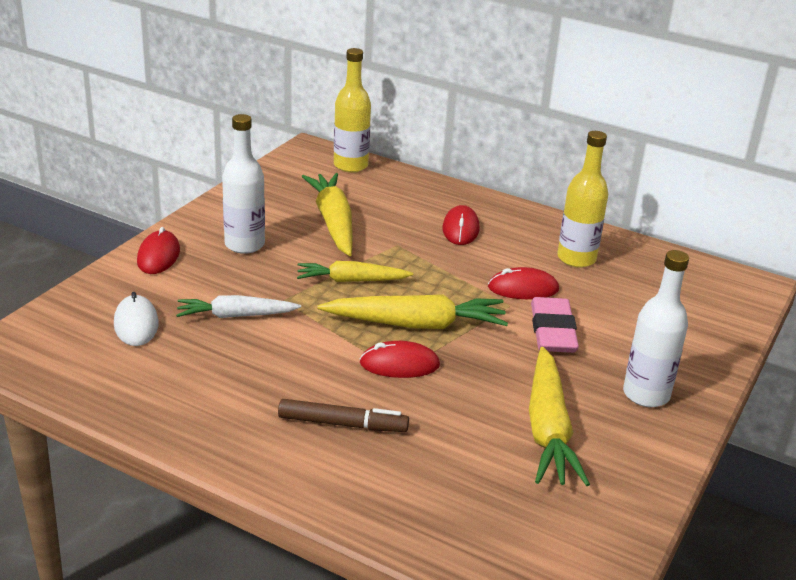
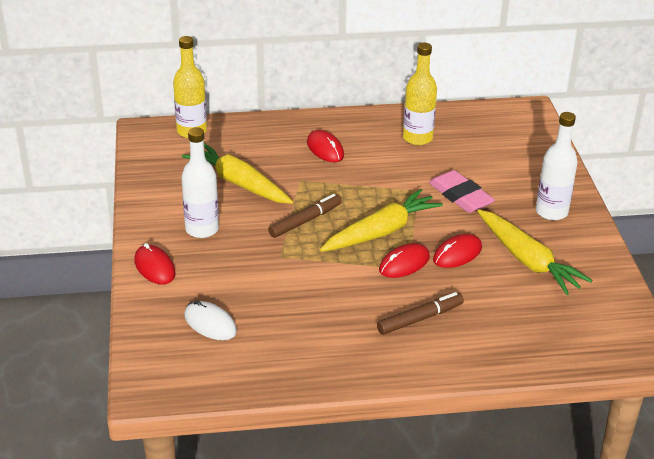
camera: 35 degrees left, 5 degrees up
(236, 316) = (266, 283): white carrot -> none
(351, 280) = (305, 221): yellow carrot -> brown marker
(523, 288) = (412, 175): red mouse -> red mouse (457, 254)

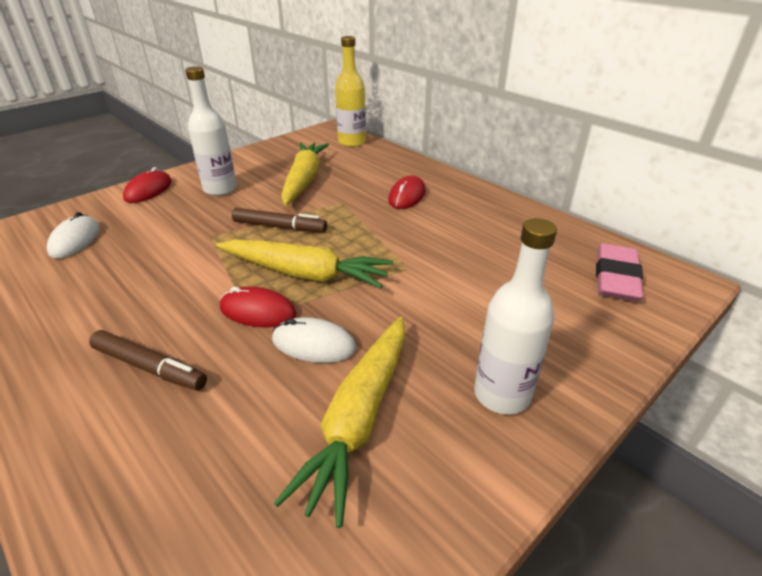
camera: 55 degrees right, 0 degrees up
(417, 138) = (500, 233): yellow bottle -> none
(457, 254) = (313, 344): red mouse -> white mouse
(461, 196) = (435, 300): pink eraser -> pink eraser (616, 277)

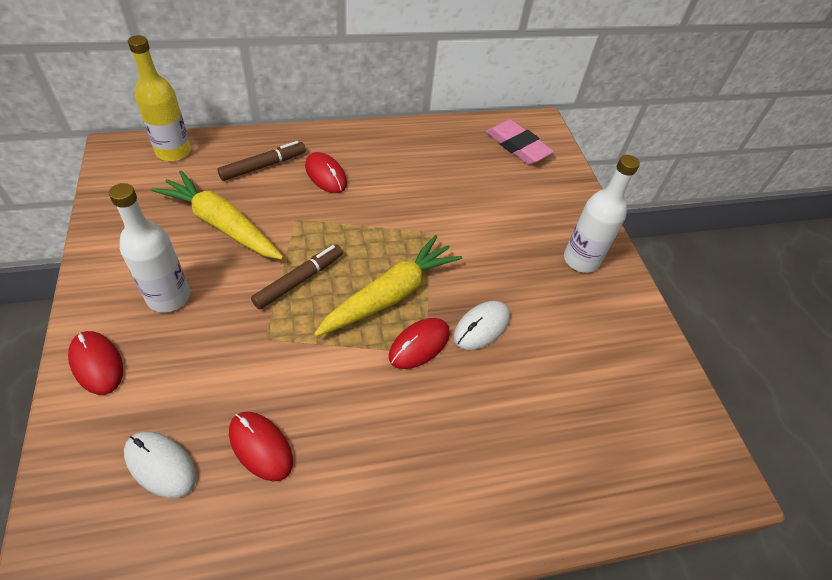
camera: 65 degrees left, 15 degrees up
(104, 271) = (260, 446): none -> red mouse
(149, 367) = (442, 439): brown marker -> brown marker (263, 166)
(359, 418) = (563, 334): yellow carrot -> none

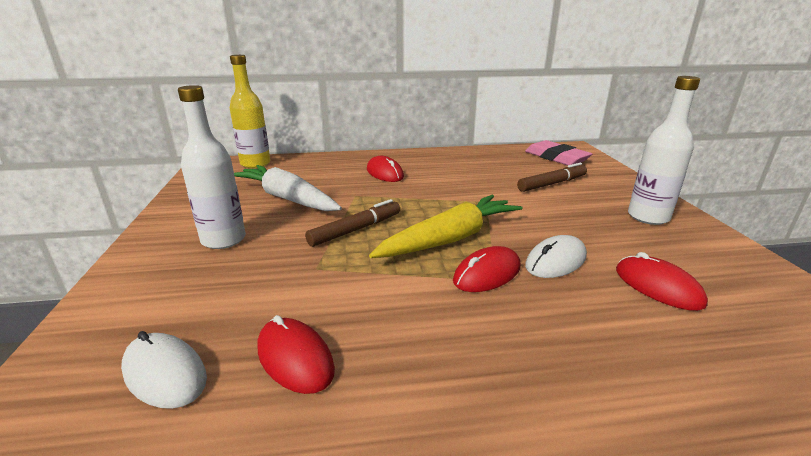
camera: 10 degrees right, 25 degrees down
(97, 364) = (131, 284): red mouse -> red mouse (657, 286)
(222, 224) = (287, 198): yellow carrot -> white carrot
(263, 166) = (330, 169): brown marker -> brown marker (552, 184)

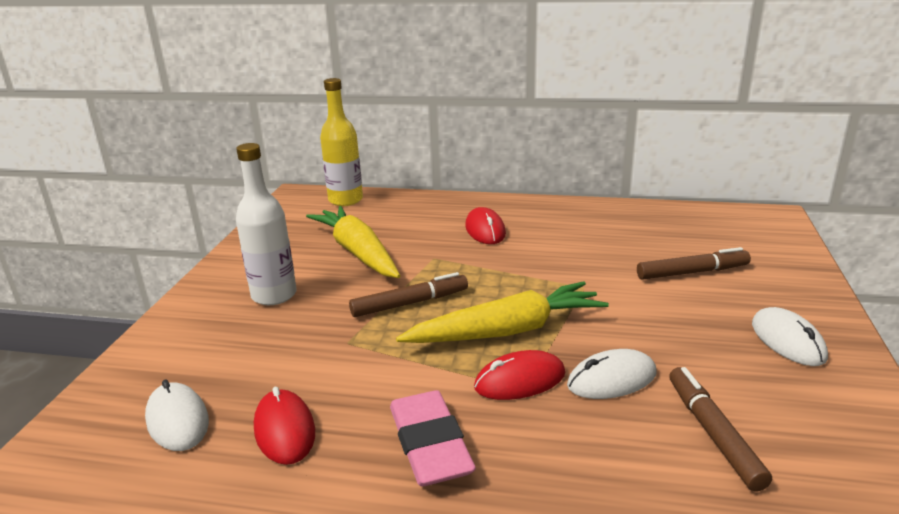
camera: 20 degrees right, 0 degrees up
(287, 198) = (358, 252): white carrot -> yellow carrot
(556, 157) = (732, 231): pink eraser -> pink eraser (430, 444)
(648, 217) = (787, 340): white bottle -> white mouse
(657, 286) = (713, 433): red mouse -> brown marker

